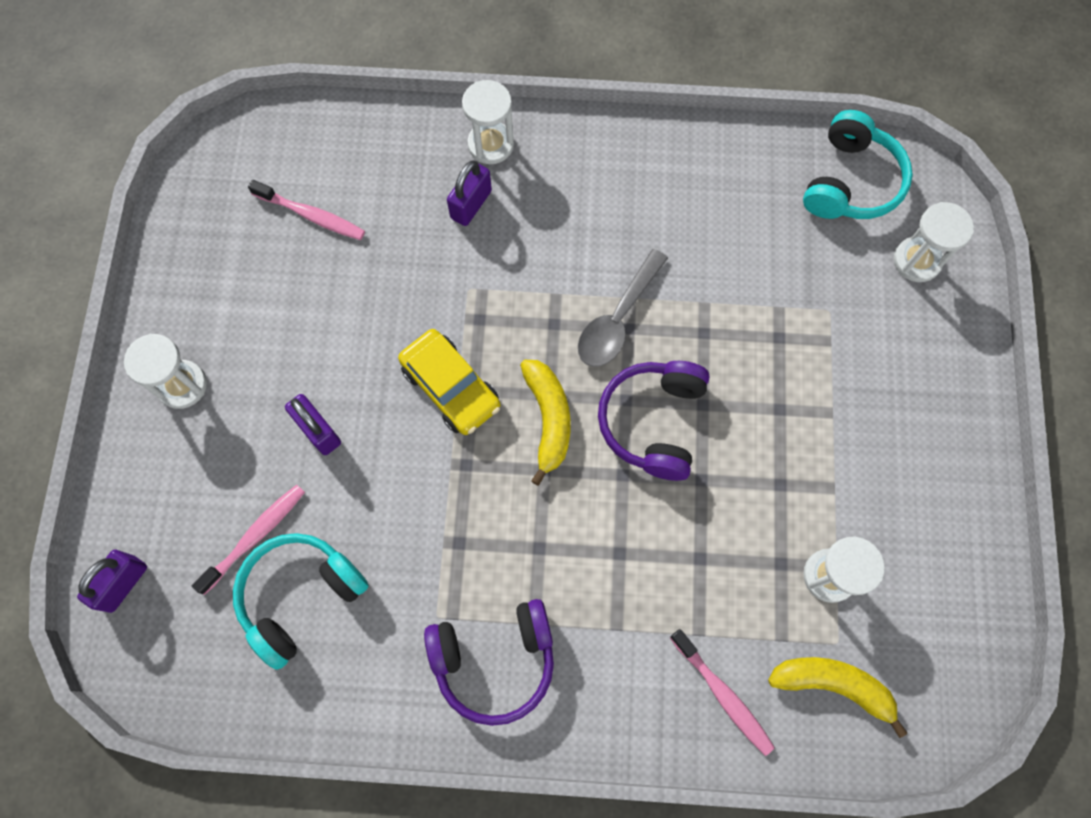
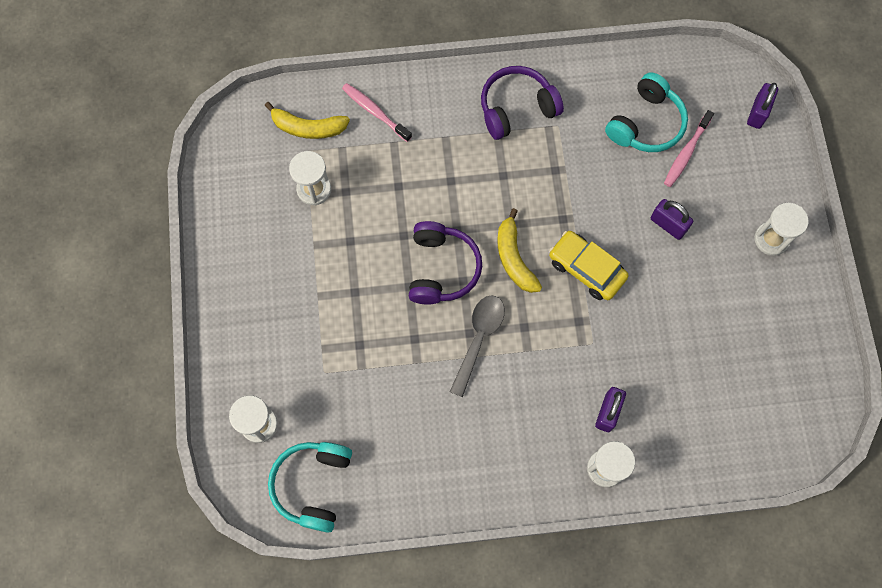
camera: 170 degrees right, 0 degrees up
(311, 215) = (726, 381): pink toothbrush -> none

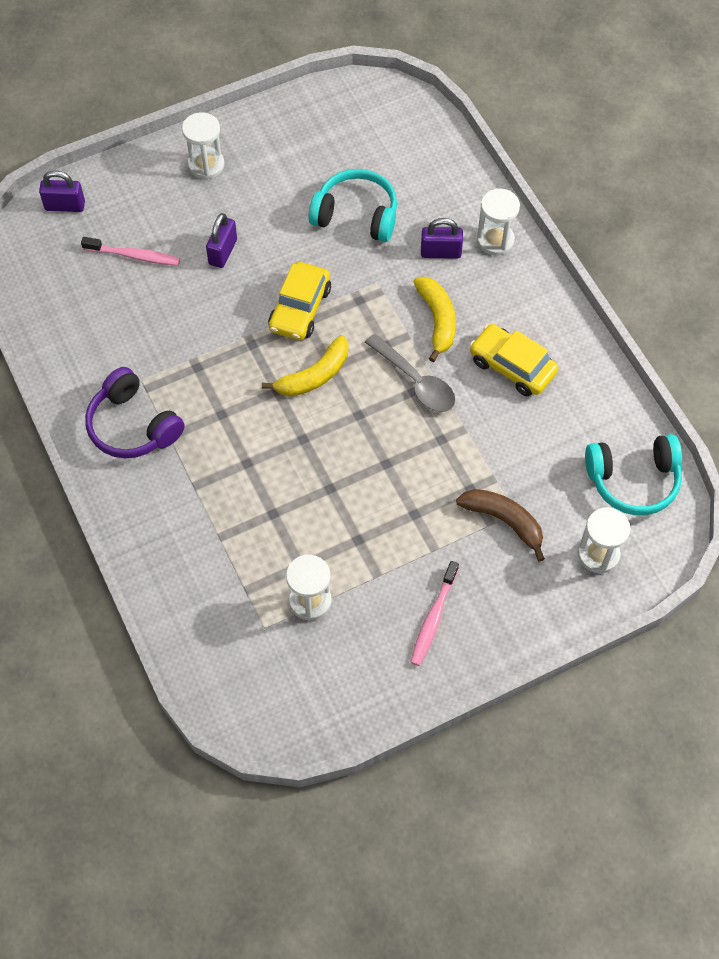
camera: 110 degrees left, 10 degrees down
(308, 127) = (233, 637): yellow banana -> yellow banana (437, 320)
(319, 360) = (504, 521): none -> brown banana
(375, 112) = (187, 571): pink toothbrush -> pink toothbrush (433, 618)
(441, 268) = (353, 439): purple headphones -> none
(464, 428) = (512, 366): none -> yellow car
(478, 339) = (415, 381): grey spoon -> grey spoon turned 135 degrees counterclockwise
(646, 123) = (111, 299): turquoise headphones -> turquoise headphones (356, 215)

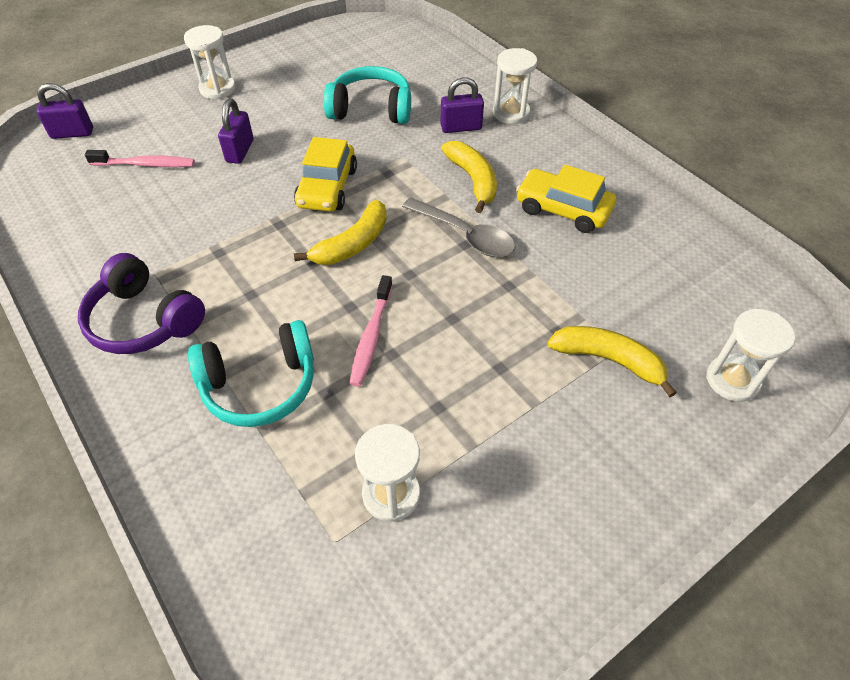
camera: 10 degrees left, 10 degrees down
(433, 618) = (559, 491): pink toothbrush -> pink toothbrush (371, 337)
(504, 521) = (608, 360): brown banana -> yellow banana
(633, 480) = (735, 297): turquoise headphones -> turquoise headphones (260, 385)

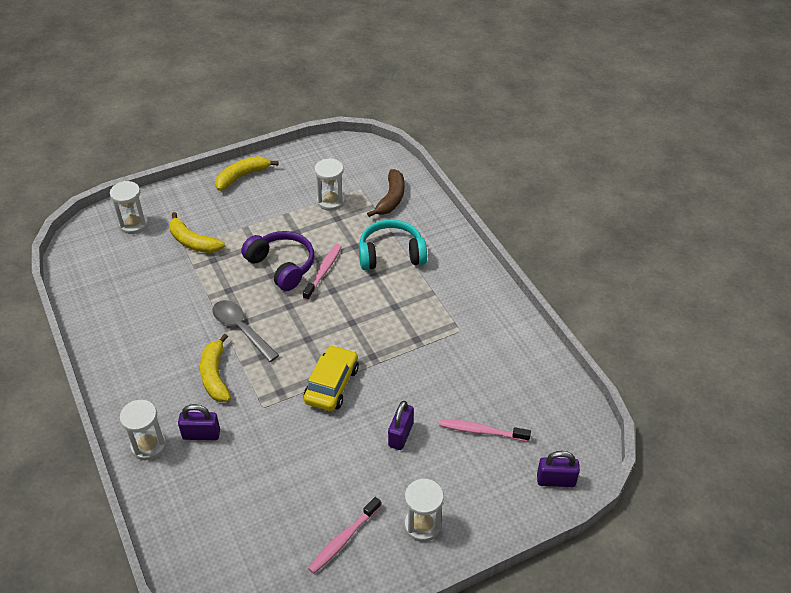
camera: 170 degrees left, 5 degrees down
(144, 320) = (462, 299): purple headphones -> purple headphones (282, 266)
(265, 522) = (391, 199): none -> brown banana
(293, 73) = (343, 539): none -> pink toothbrush
(352, 244) = (322, 333): yellow banana -> yellow banana (242, 176)
(371, 109) = (275, 471): turquoise headphones -> none
(563, 209) = (161, 340): yellow car -> none

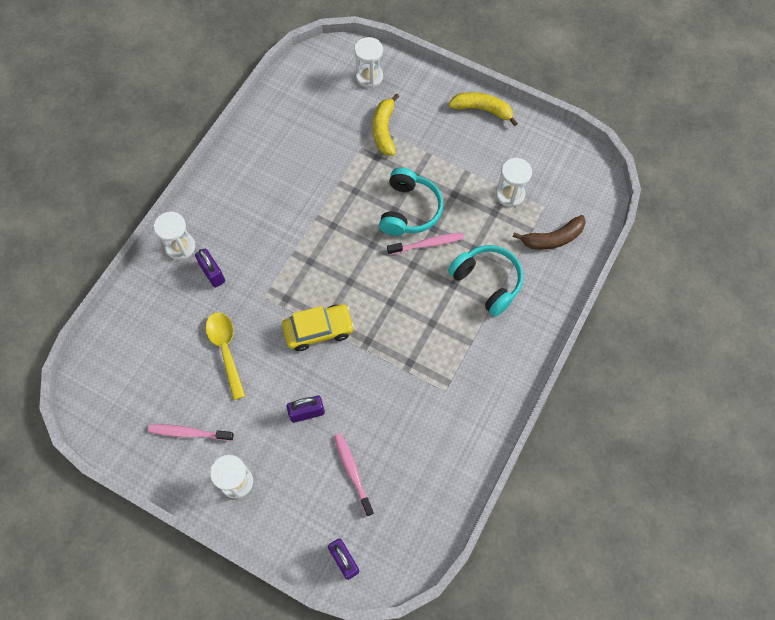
camera: 55 degrees right, 20 degrees up
(215, 375) = (269, 243): yellow banana -> none
(241, 329) = (324, 228): grey spoon -> none
(282, 266) = (409, 210): purple headphones -> turquoise headphones
(287, 465) = (226, 350): none -> yellow spoon

